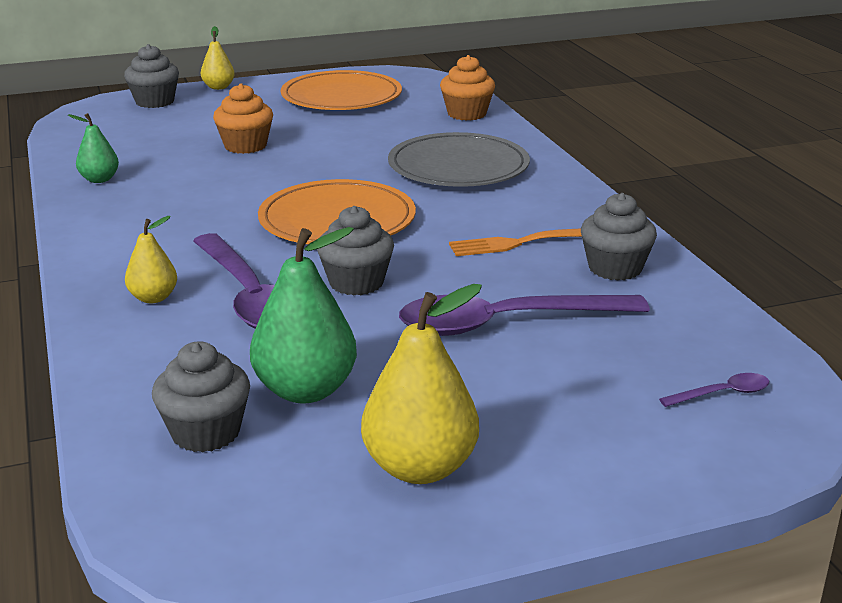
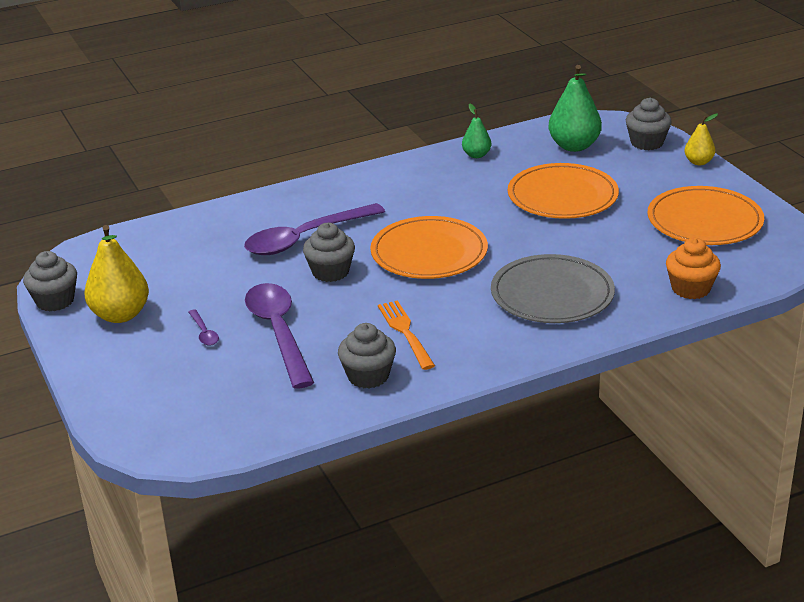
camera: 85 degrees right, 5 degrees up
(153, 298) = (302, 208): yellow pear -> none
(206, 432) = (157, 249): grey cupcake -> grey cupcake (55, 301)
(245, 146) = (562, 196): orange cupcake -> orange plate
(305, 390) = (197, 272): green pear -> green pear (574, 146)
(722, 394) = (190, 419): purple spoon -> purple spoon (204, 333)

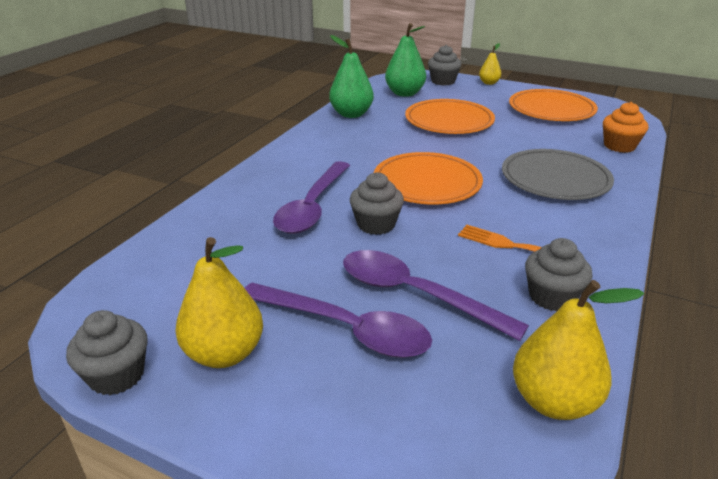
camera: 40 degrees left, 0 degrees up
(204, 333) = (345, 329): purple spoon -> purple spoon, size x2.41
(260, 426) = (553, 401): none -> yellow pear
(476, 155) = (351, 114): green pear -> green pear, size x1.79

